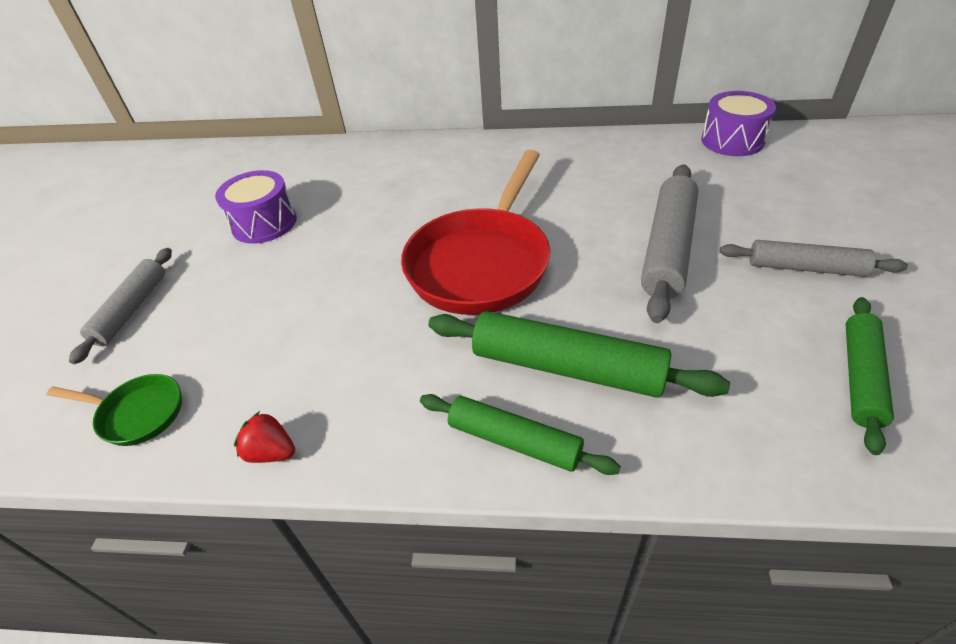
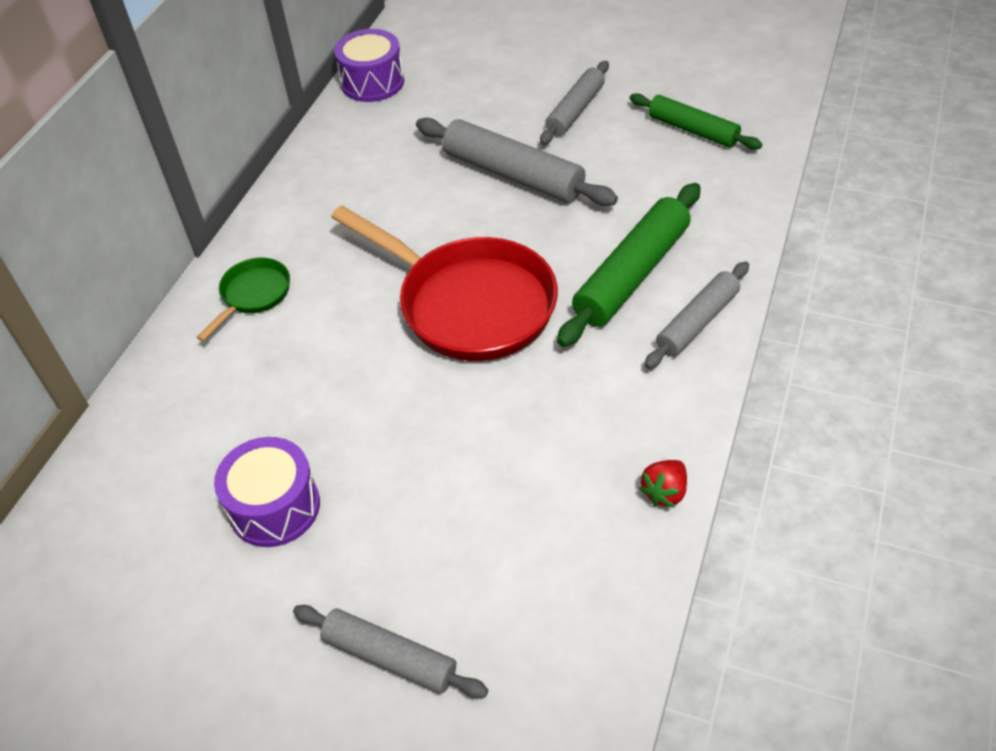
camera: 75 degrees left, 5 degrees up
(138, 413) = (579, 620): green pan -> green pan (253, 295)
(514, 441) = (697, 322): green rolling pin -> grey rolling pin

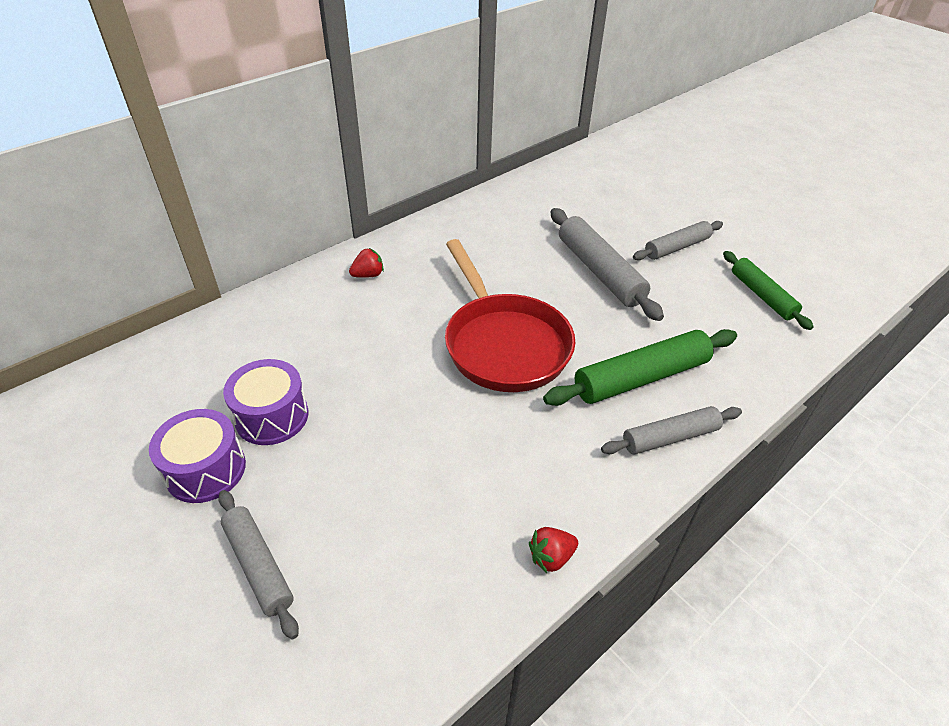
camera: 25 degrees right, 5 degrees down
(253, 295) = (368, 275): green pan -> red strawberry
(372, 82) = (545, 178): purple drum -> purple drum (206, 469)

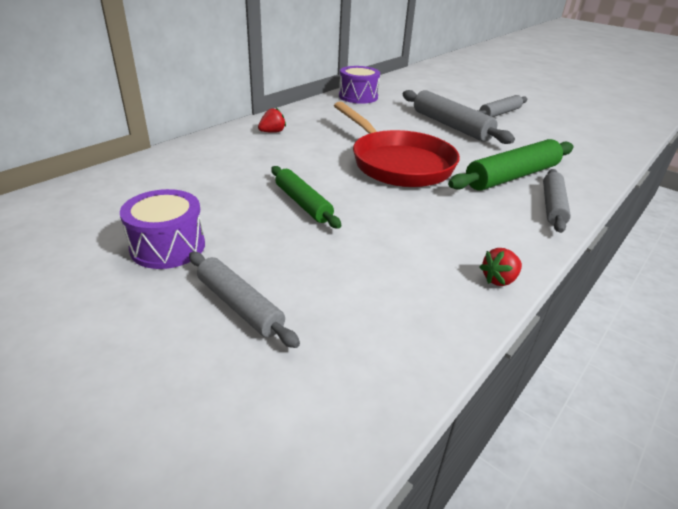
camera: 10 degrees left, 10 degrees down
(272, 416) = (219, 211): purple drum -> purple drum (358, 96)
(670, 437) = (552, 206): grey rolling pin -> grey rolling pin turned 45 degrees counterclockwise
(762, 295) = (573, 134): green rolling pin -> green rolling pin (303, 203)

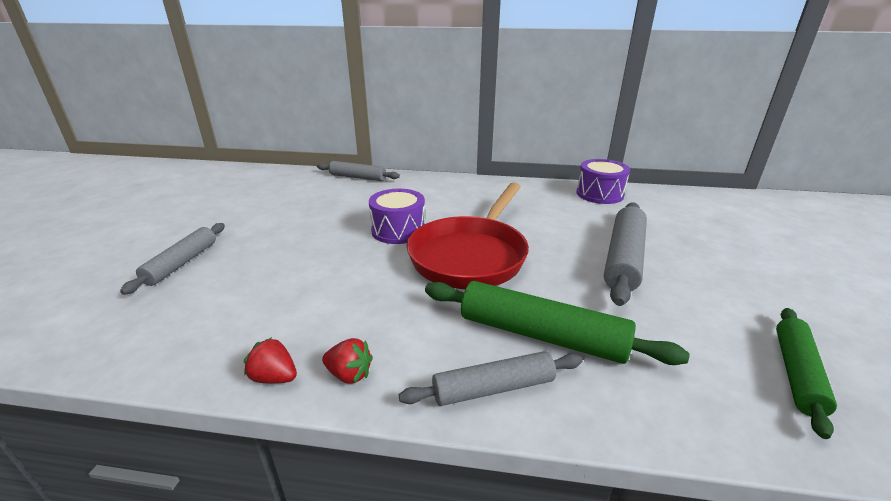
camera: 60 degrees right, 5 degrees down
(168, 247) = (242, 219): purple drum -> purple drum (398, 230)
(272, 132) = (453, 190): red strawberry -> red strawberry (349, 374)
(303, 203) = (340, 239): green rolling pin -> green rolling pin (796, 373)
(499, 113) = (740, 281): grey rolling pin -> grey rolling pin (358, 177)

